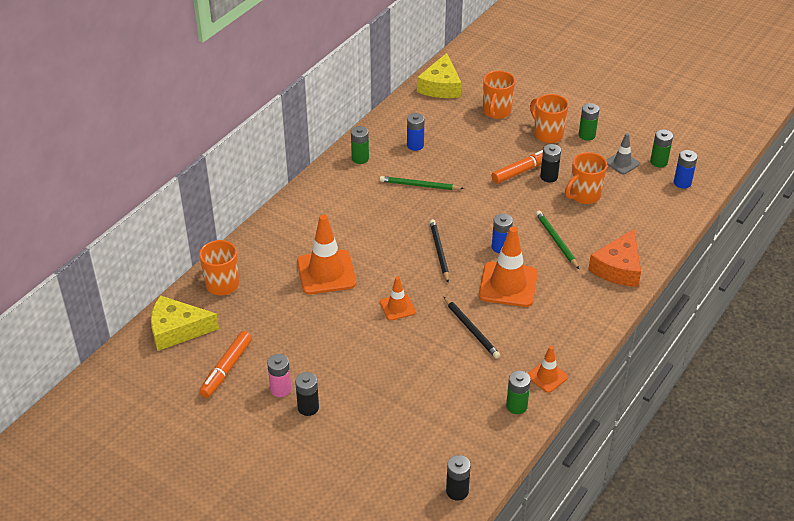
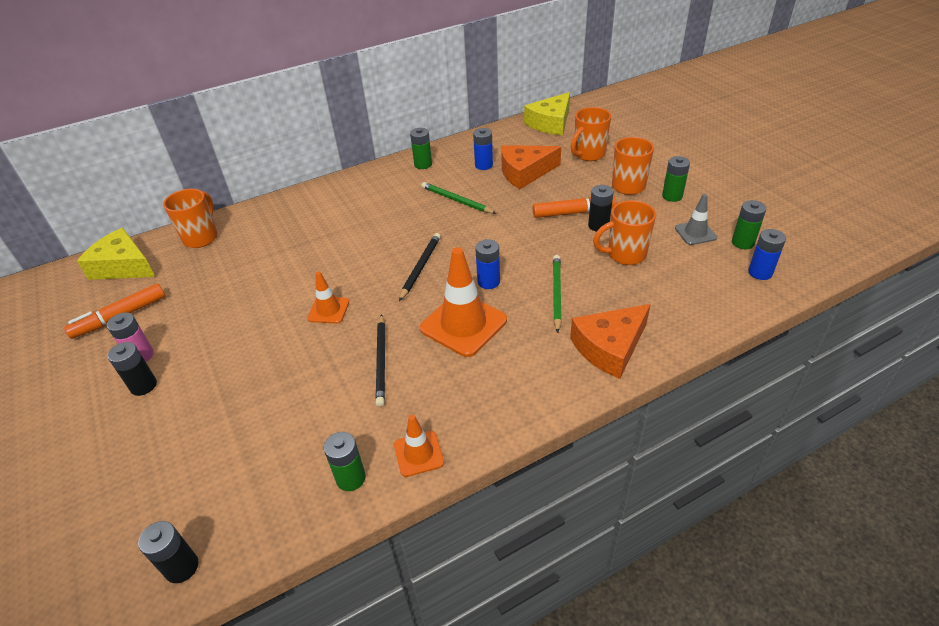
camera: 30 degrees right, 0 degrees up
(326, 272) = (296, 255): orange traffic cone -> none
(456, 143) = (525, 173): none -> orange cheese

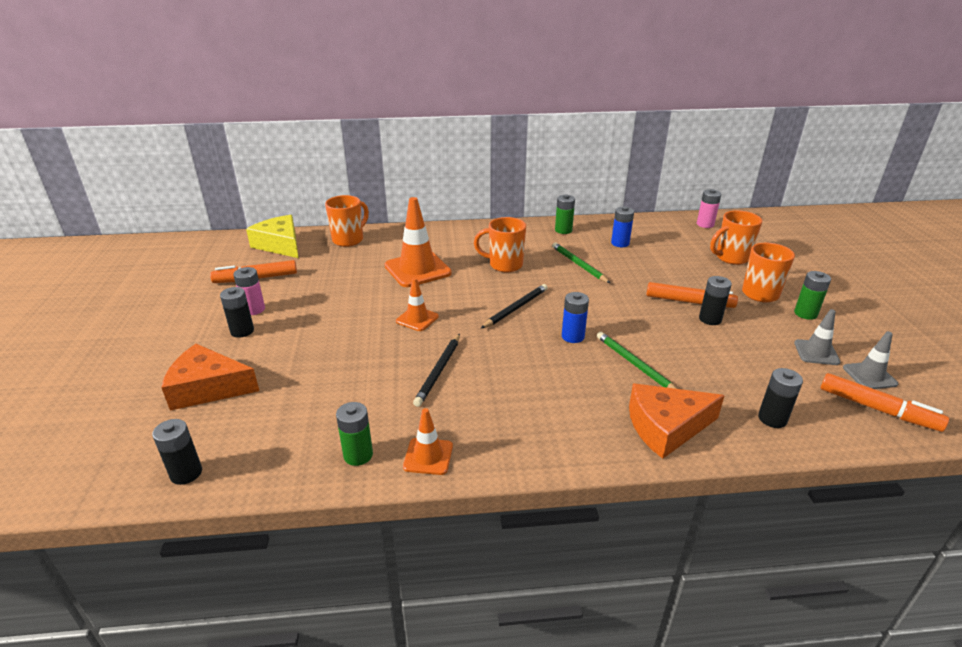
camera: 20 degrees right, 10 degrees down
(463, 324) = (529, 364): orange traffic cone -> orange traffic cone (417, 269)
(525, 173) = (657, 258): orange cheese -> orange cheese (208, 388)
(550, 123) = (705, 224): yellow cheese -> pink battery
(556, 293) = (635, 365): green pencil -> green pencil turned 60 degrees counterclockwise
(625, 254) = (726, 351): orange mug -> orange mug (504, 265)
(688, 309) = (772, 419): none -> black battery
(743, 242) = (869, 376): green battery -> grey traffic cone
(760, 272) = (877, 409): blue battery -> orange marker

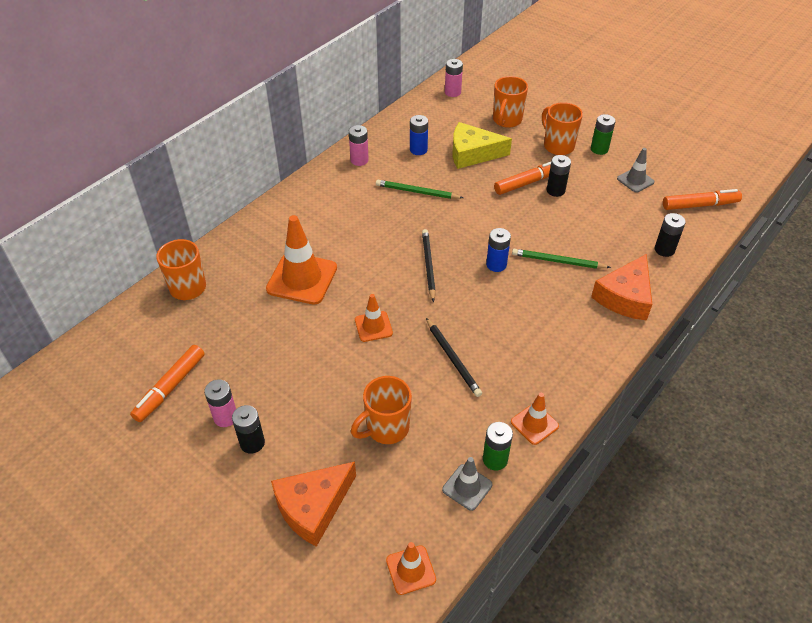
camera: 45 degrees left, 15 degrees up
(186, 473) = (411, 570): black battery -> orange traffic cone
(280, 245) = (127, 337): yellow cheese -> yellow cheese (472, 153)
(504, 265) = (364, 228): orange mug -> orange mug (386, 428)
(563, 230) = (359, 160): green battery -> pink battery
(869, 376) = (675, 181): grey traffic cone -> grey traffic cone (467, 487)

